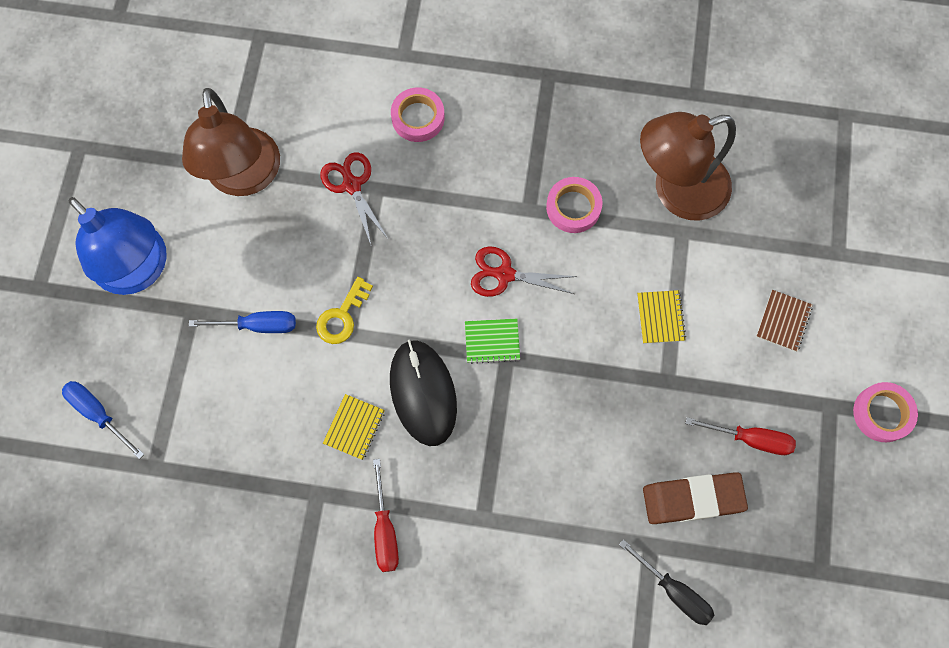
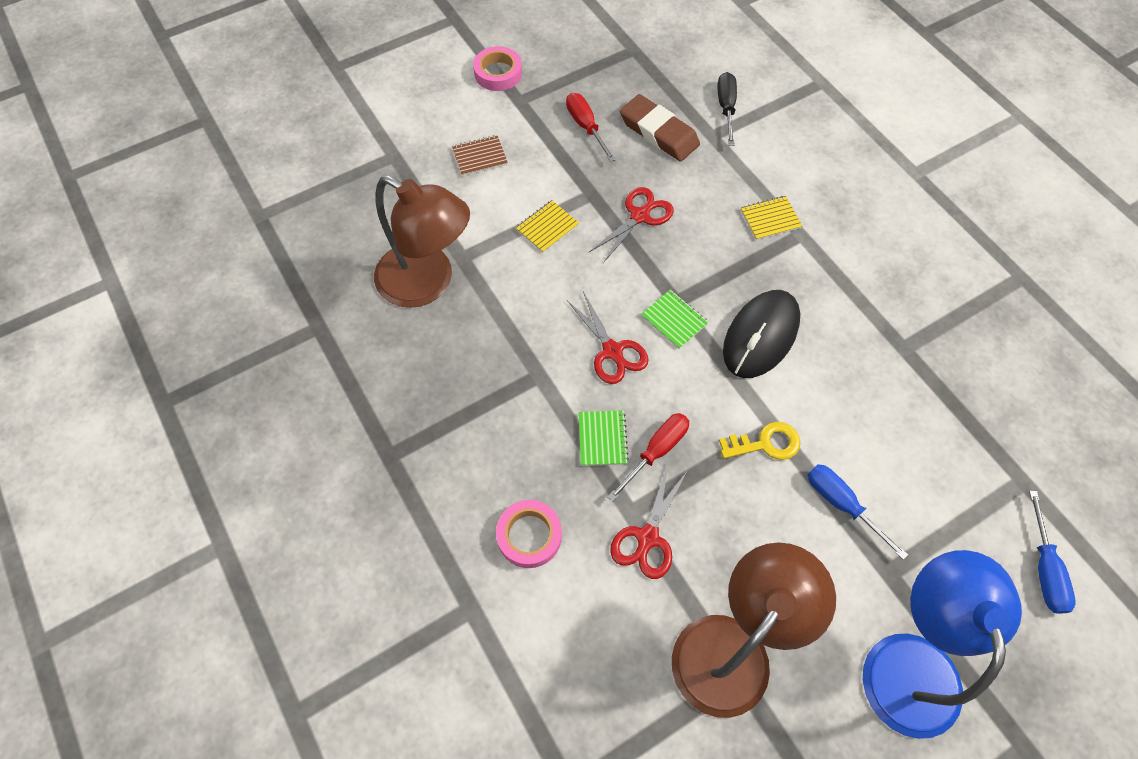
camera: 130 degrees left, 10 degrees down
(354, 427) = (834, 362): yellow notebook -> yellow notebook (770, 219)
(385, 530) = (875, 285): red screwdriver -> red screwdriver (656, 451)
(443, 212) = (602, 439): none -> green notebook
(573, 207) = (507, 344): pink tape -> none
(612, 400) = (640, 216): none -> red scissors

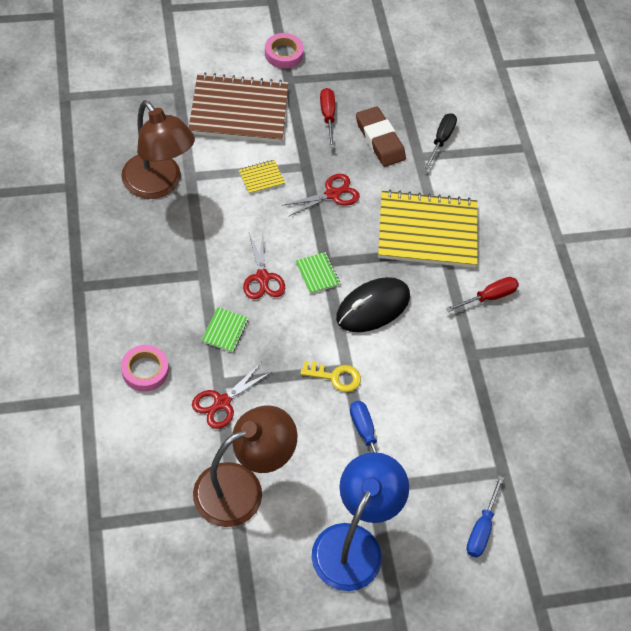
camera: 15 degrees right, 5 degrees down
(480, 156) = (239, 110): brown notebook -> brown notebook, size x2.49
(656, 451) = (257, 352): red screwdriver -> red screwdriver (489, 297)
(770, 219) = (427, 231): yellow notebook -> yellow notebook, size x2.49

